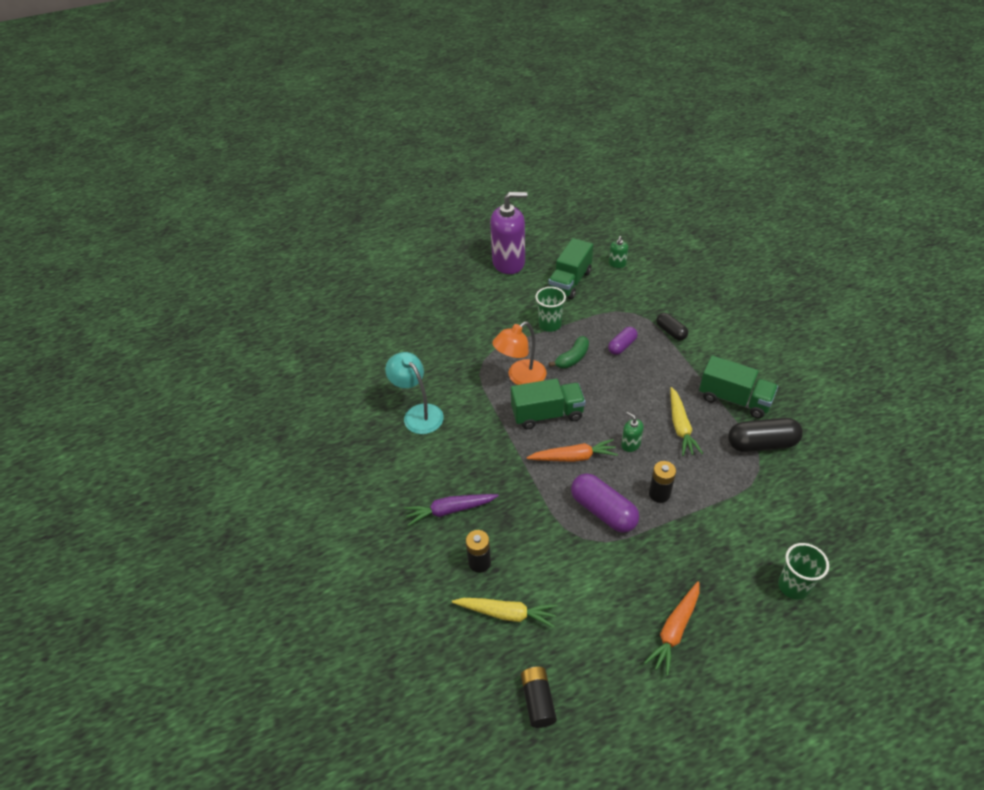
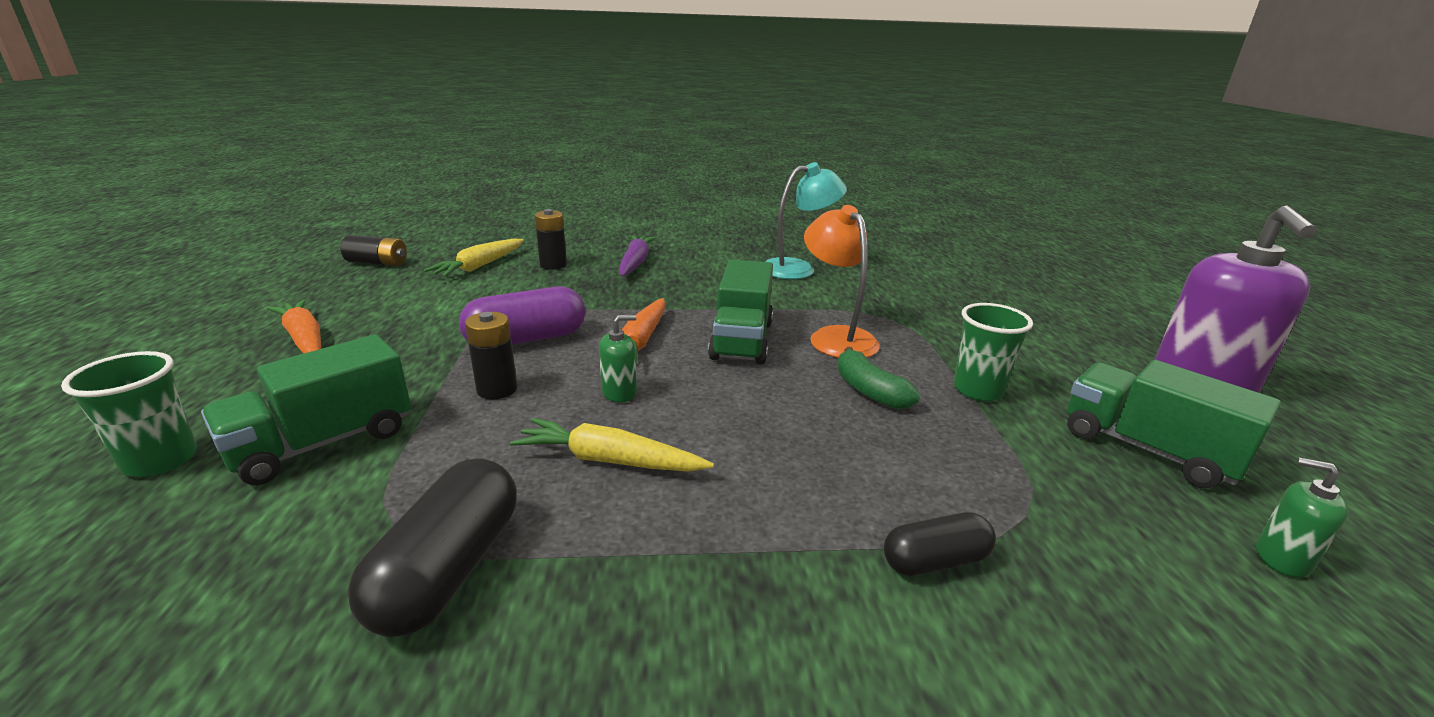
camera: 105 degrees right, 20 degrees down
(622, 346) = (892, 459): purple capsule -> none
(734, 399) = (619, 584): green truck -> green truck (323, 443)

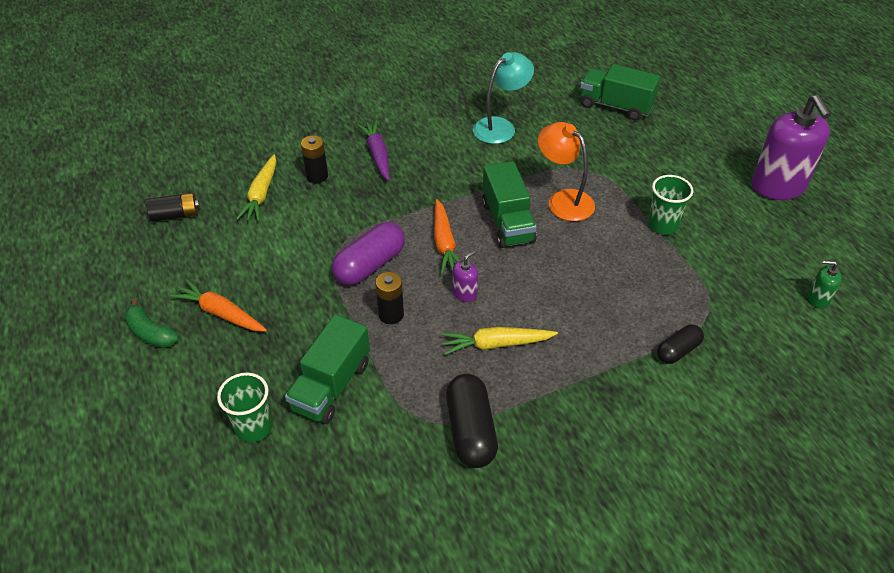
camera: 20 degrees left, 20 degrees up
(619, 392) = (465, 293): green soap dispenser -> purple soap dispenser
(869, 391) = (604, 245): green banana -> green banana (151, 333)
(1147, 449) = (756, 246): green truck -> green truck (615, 106)

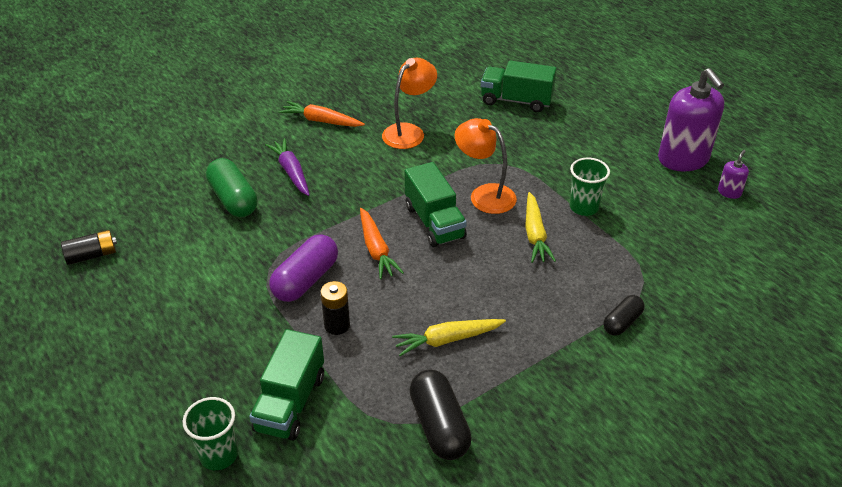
camera: 10 degrees left, 5 degrees down
(151, 333) = (90, 376): green banana -> none
(221, 313) = (160, 347): orange carrot -> orange carrot (321, 121)
(261, 194) = (179, 224): yellow carrot -> yellow carrot (535, 234)
(317, 176) = (233, 199): black battery -> green capsule
(465, 293) = (406, 295): purple soap dispenser -> purple soap dispenser (729, 192)
(500, 127) = (409, 132): turquoise lamp -> orange lamp
(818, 299) = (740, 257): green soap dispenser -> none

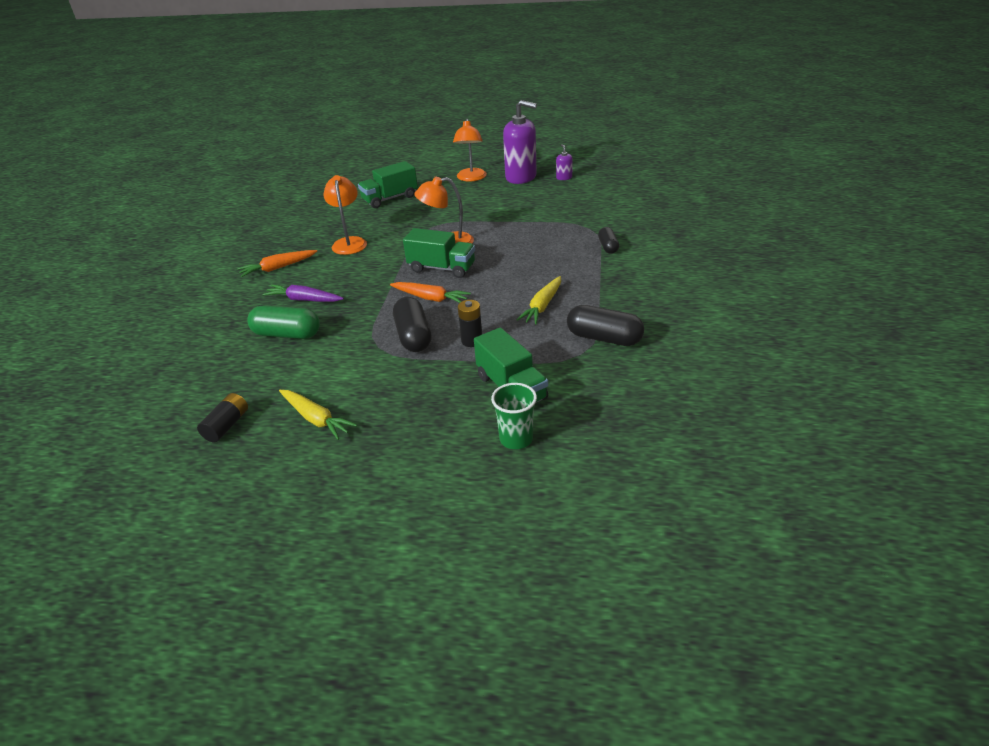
camera: 45 degrees left, 5 degrees down
(306, 280) = (413, 336): purple capsule -> black capsule
(535, 234) = (505, 242): yellow carrot -> yellow carrot (316, 419)
(584, 207) = (509, 219): green cup -> none
(630, 125) = (471, 178): none -> orange lamp

